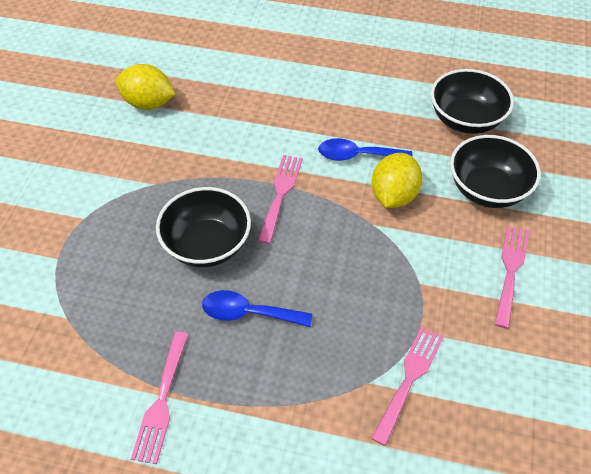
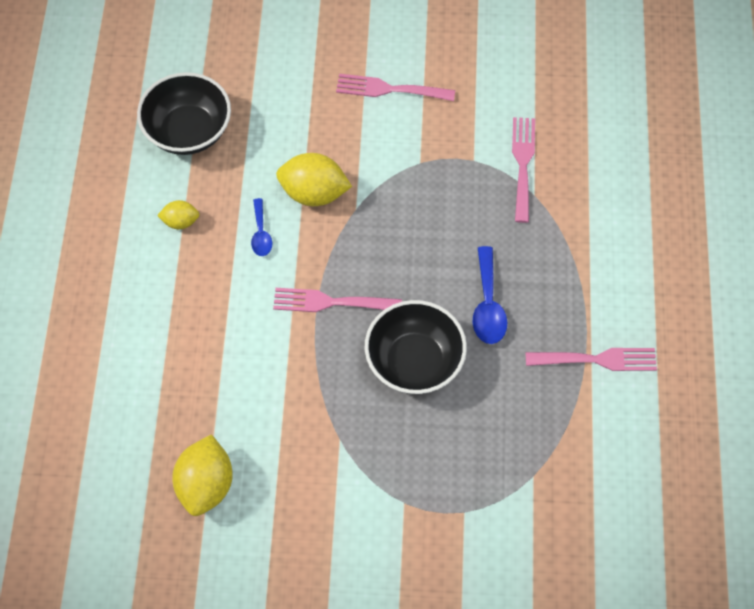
camera: 100 degrees left, 10 degrees up
(357, 155) = (261, 234): blue spoon -> blue spoon, size x0.63
(376, 108) = (180, 222): none -> yellow lemon
(409, 378) = (522, 164): pink fork -> pink fork turned 75 degrees clockwise
(487, 189) = (290, 109): black bowl -> none

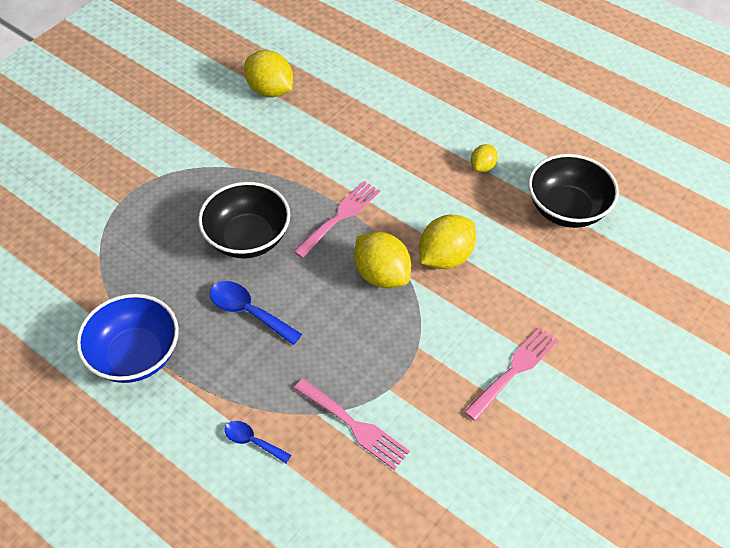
camera: 125 degrees right, 10 degrees down
(261, 234) = (434, 206): blue spoon -> blue spoon (252, 441)
(370, 229) = (382, 275): none -> yellow lemon
(597, 359) = (135, 355): pink fork -> blue bowl

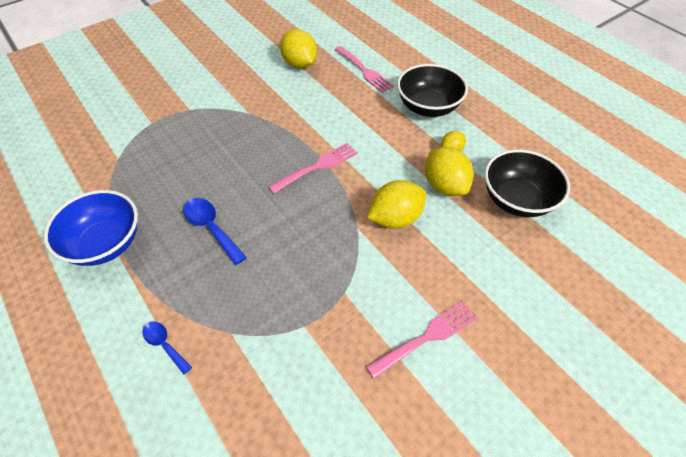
camera: 15 degrees right, 0 degrees up
(248, 238) = (236, 169): black bowl -> black bowl (428, 107)
(354, 425) = (260, 353): pink fork -> pink fork (364, 71)
(382, 275) = (334, 221): yellow lemon -> yellow lemon (444, 185)

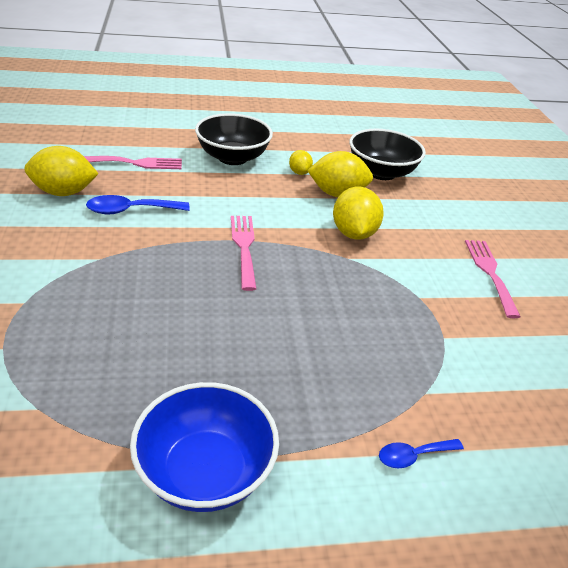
camera: 65 degrees left, 15 degrees down
(211, 228) = (264, 356): blue spoon -> blue spoon (130, 210)

